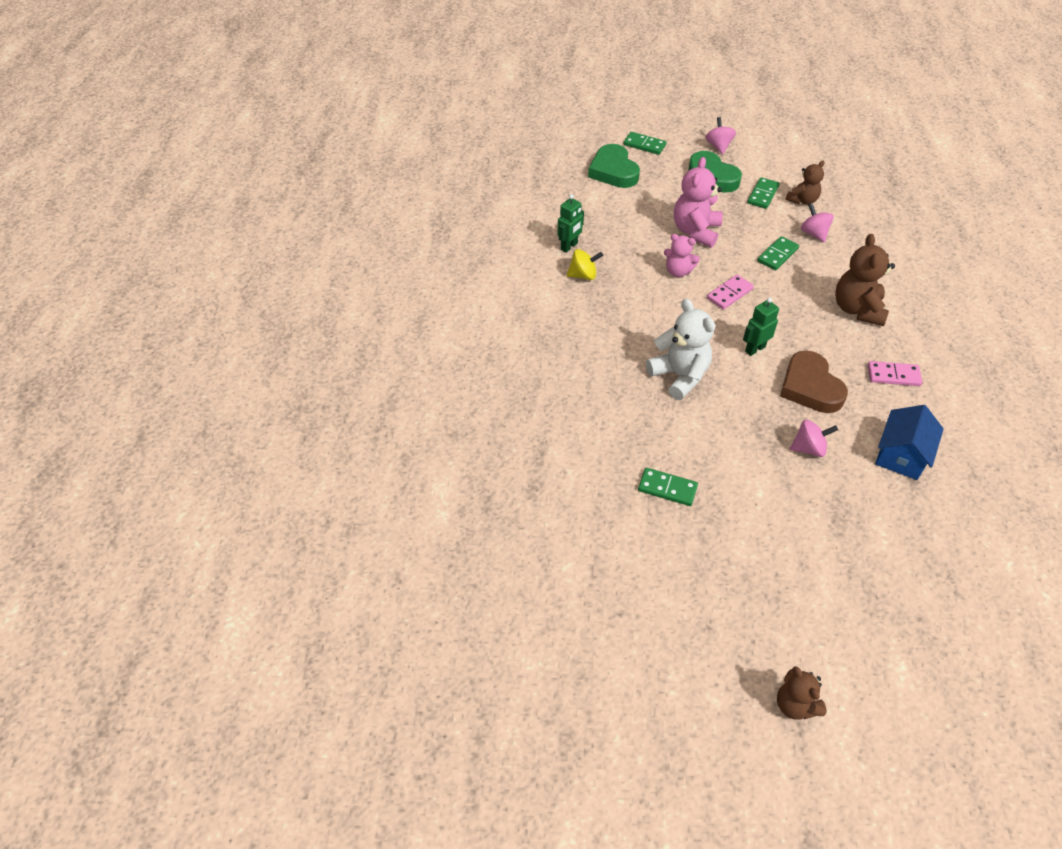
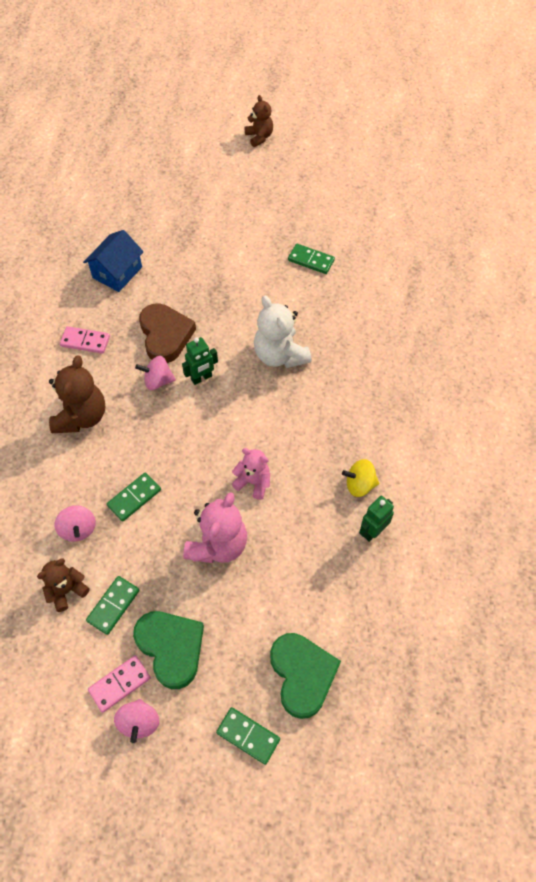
camera: 175 degrees left, 10 degrees up
(729, 294) = (205, 446): pink domino -> pink domino (119, 684)
(809, 448) = (189, 283): pink spinning top -> pink spinning top (158, 381)

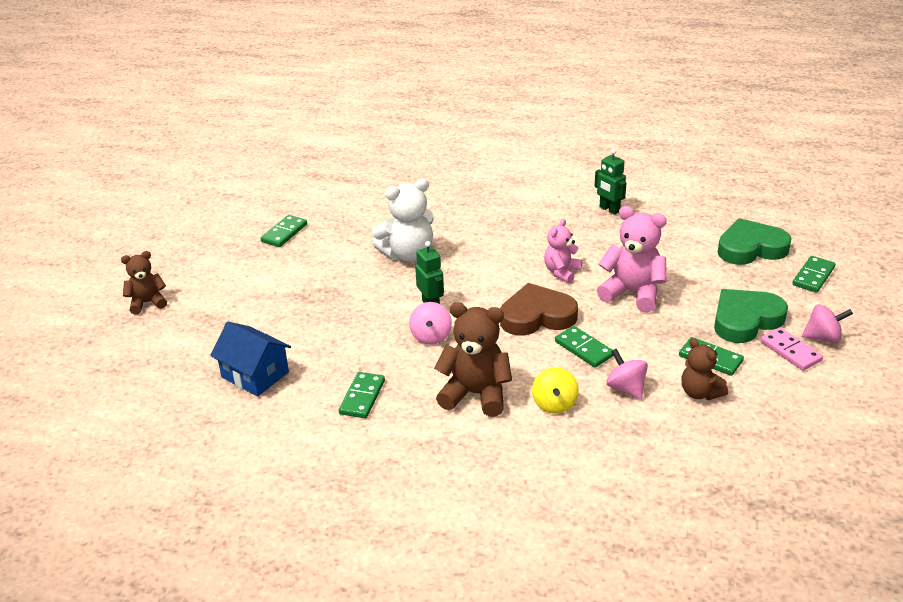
camera: 85 degrees left, 25 degrees down
(78, 529) = (626, 388): pink spinning top -> pink spinning top turned 105 degrees counterclockwise
(85, 341) = (362, 397): pink domino -> green domino
(165, 335) = (366, 332): brown heart -> brown heart (537, 316)
(259, 137) = (70, 264): brown teddy bear -> brown teddy bear (147, 303)
(359, 485) = (562, 214): yellow spinning top -> yellow spinning top (554, 404)

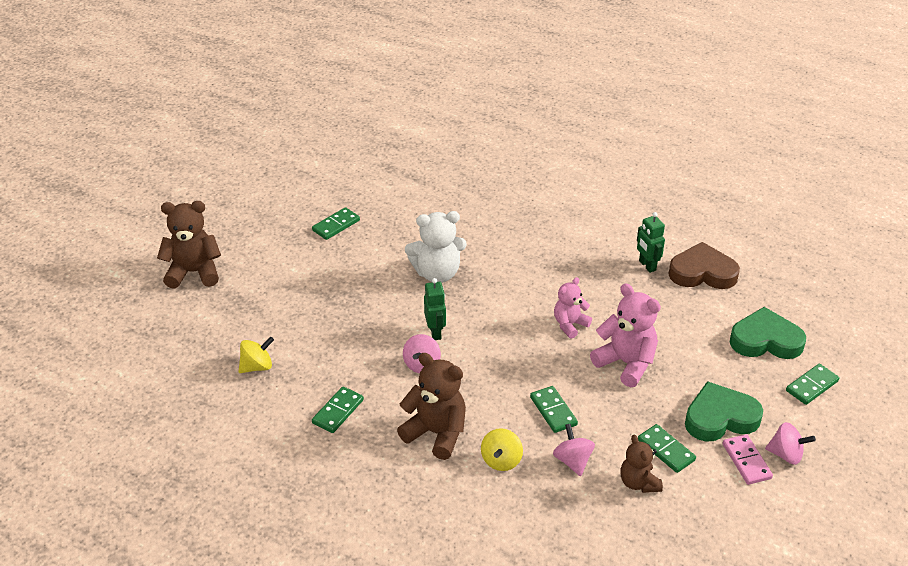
camera: 15 degrees right, 5 degrees up
(147, 303) = (194, 272): brown teddy bear -> brown teddy bear, size x1.62
(255, 374) = (257, 366): blue house -> yellow spinning top
(537, 316) = (526, 366): brown heart -> brown heart (702, 272)

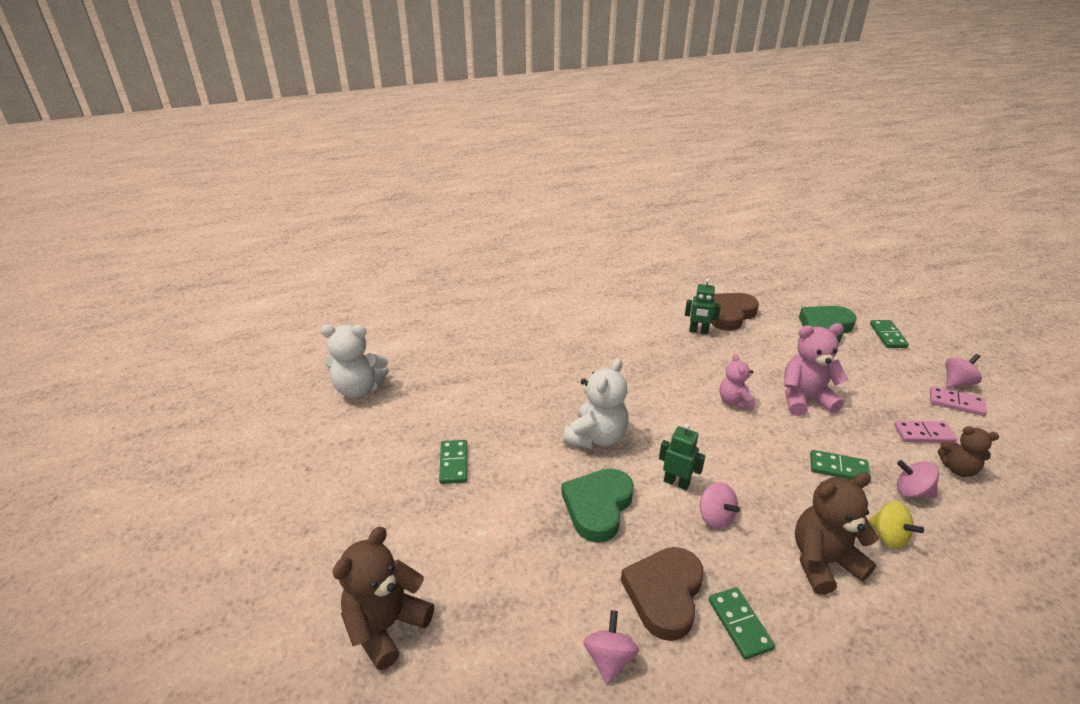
camera: 50 degrees left, 5 degrees down
(257, 366) = (609, 658): yellow spinning top -> pink spinning top
(327, 369) = (664, 594): none -> brown heart
(354, 145) = (359, 389): none -> white teddy bear
(666, 450) = (923, 434): green domino -> pink domino
(720, 418) = (899, 389): green heart -> green heart (598, 507)

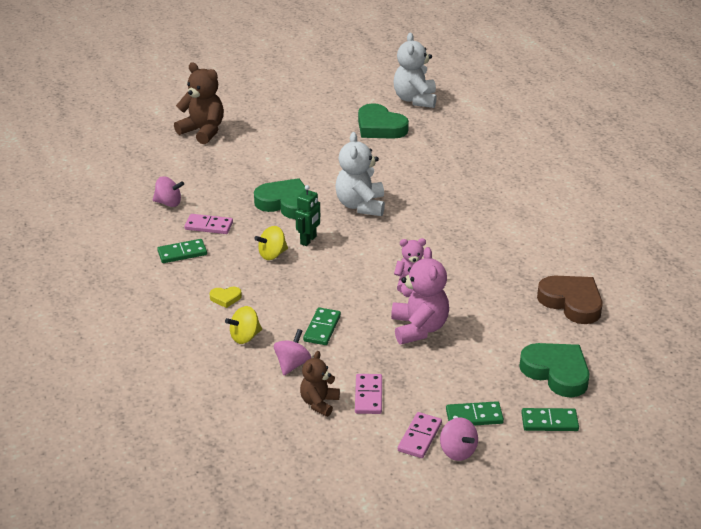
camera: 90 degrees right, 0 degrees up
(418, 419) = (380, 127): none -> green heart
(453, 463) = (331, 144): green domino -> green domino (474, 416)
(596, 437) = (361, 205): white teddy bear -> white teddy bear turned 60 degrees clockwise
(664, 594) = (209, 226): brown heart -> pink domino
(698, 331) = (531, 276): green robot -> none
(715, 517) = (272, 254): pink spinning top -> yellow spinning top
(823, 562) = (225, 298): brown teddy bear -> yellow heart

